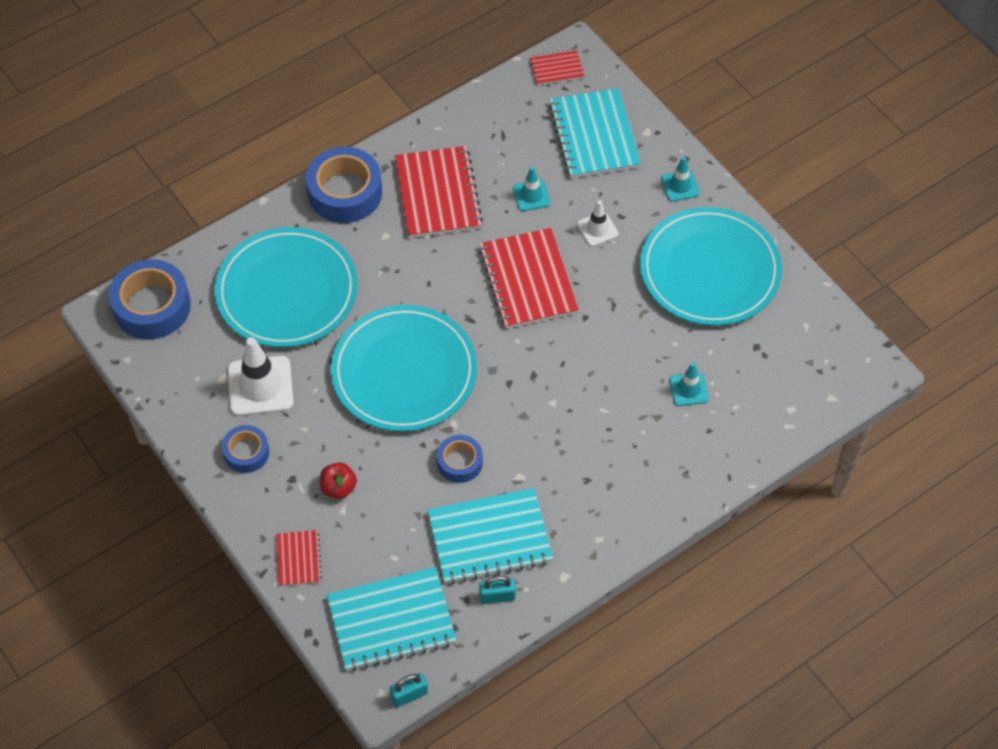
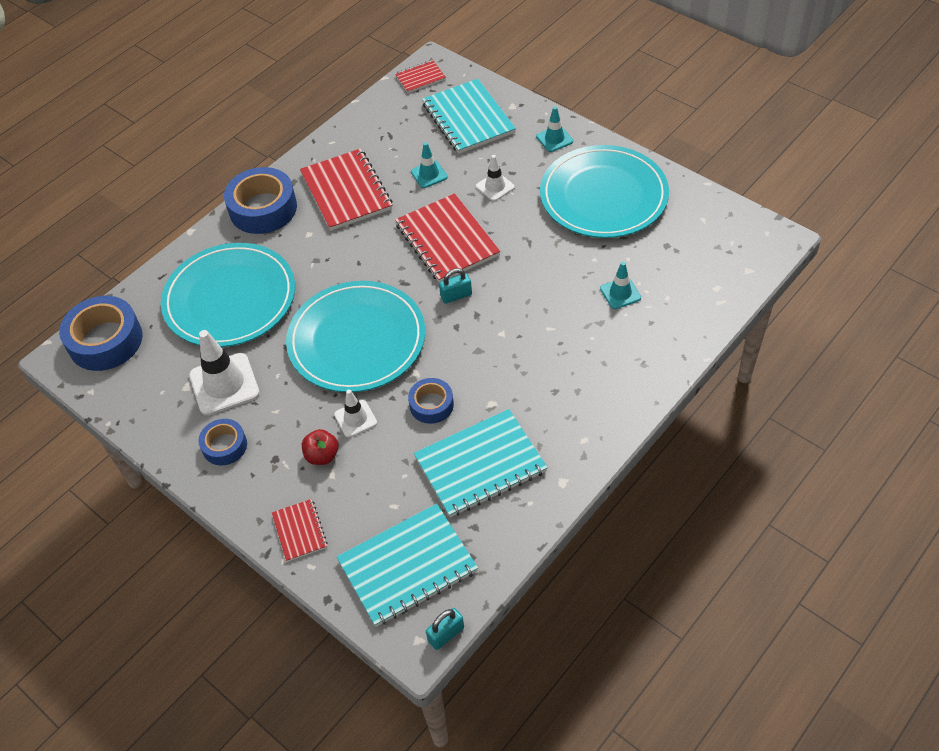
camera: 10 degrees left, 5 degrees down
(381, 457) = (355, 419): none -> white traffic cone
(497, 596) = (504, 516): turquoise padlock -> turquoise padlock (456, 296)

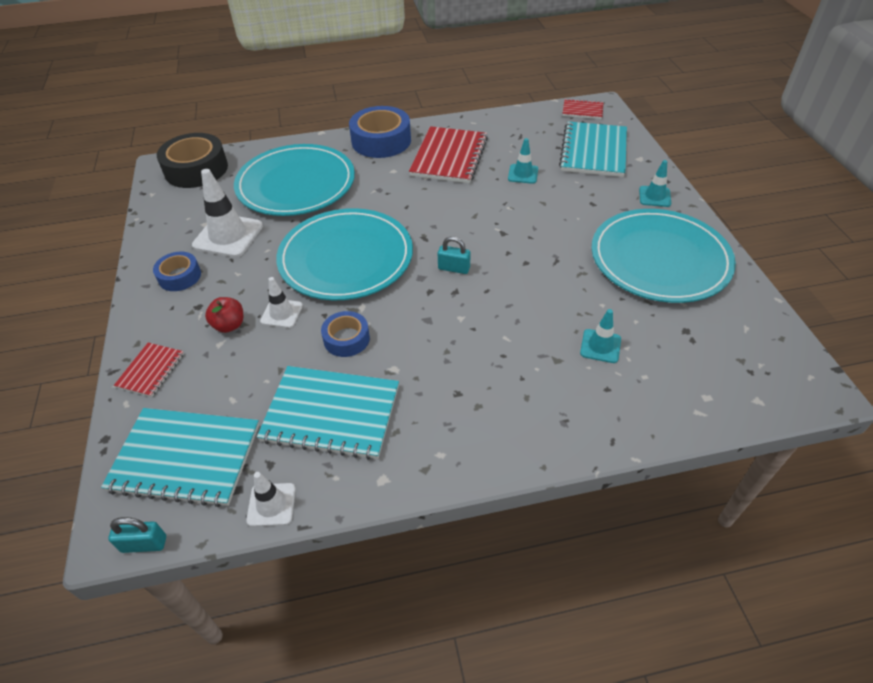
camera: 35 degrees right, 5 degrees down
(105, 341) = (196, 169): blue tape -> black tape
(447, 240) = (489, 225): red notebook -> none
(495, 187) = (567, 207): white traffic cone -> white traffic cone (271, 504)

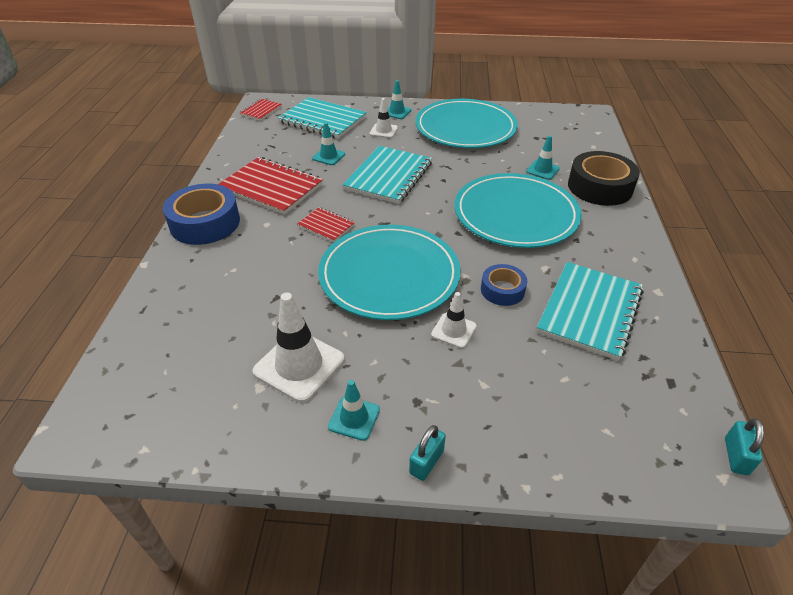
camera: 75 degrees left, 5 degrees down
(150, 370) = (511, 451): red notebook -> red notebook (326, 226)
(179, 276) = (354, 418): blue tape -> turquoise traffic cone
(185, 457) = (635, 420): turquoise notebook -> turquoise notebook (388, 176)
(196, 169) = (122, 392): black tape -> black tape (600, 187)
(229, 325) = (458, 374): red apple -> none
(271, 504) = (685, 359): white traffic cone -> white traffic cone (383, 131)
(296, 184) = (236, 296): turquoise plate -> turquoise plate (515, 214)
(454, 268) = (434, 215): turquoise padlock -> turquoise padlock (426, 462)

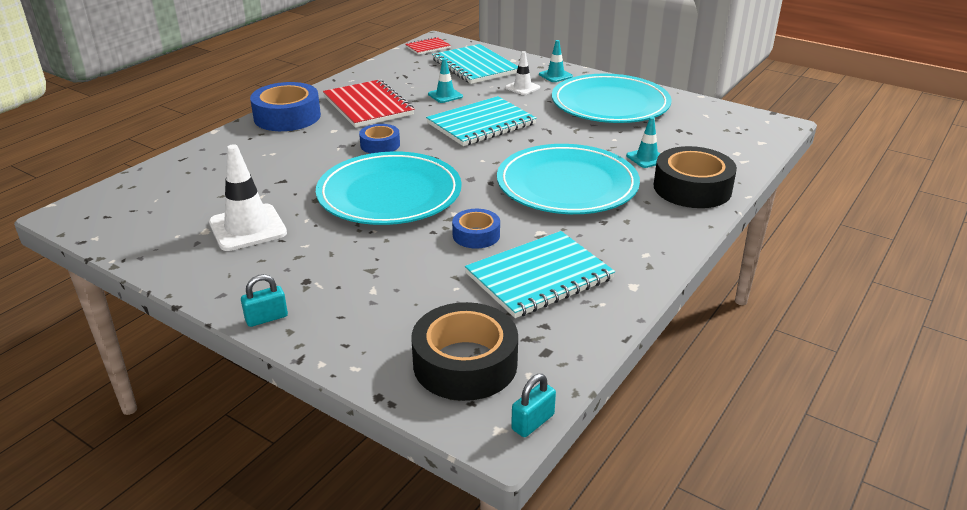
camera: 30 degrees right, 10 degrees down
(326, 226) = (380, 145): red notebook -> blue tape
(354, 418) = (247, 273): turquoise traffic cone -> none
(453, 330) = (395, 248): white traffic cone -> none
(632, 424) = (465, 363): none -> black tape

